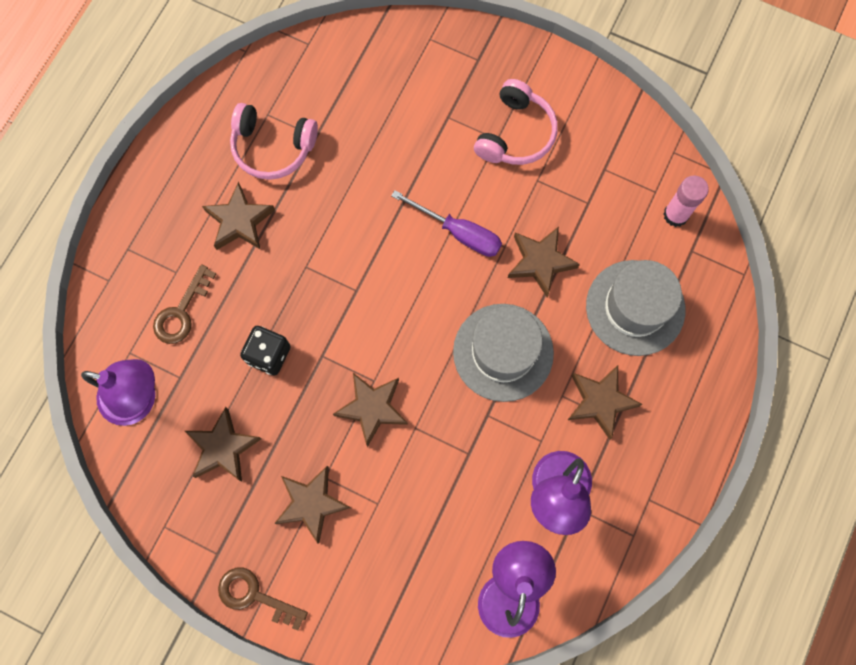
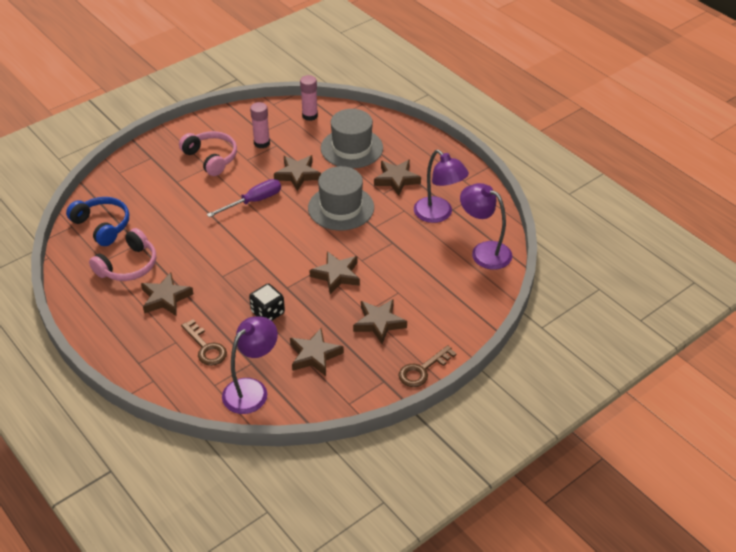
camera: 65 degrees left, 30 degrees down
(325, 78) = (102, 226): none -> blue headphones
(581, 181) = (262, 143): none -> pink glue stick

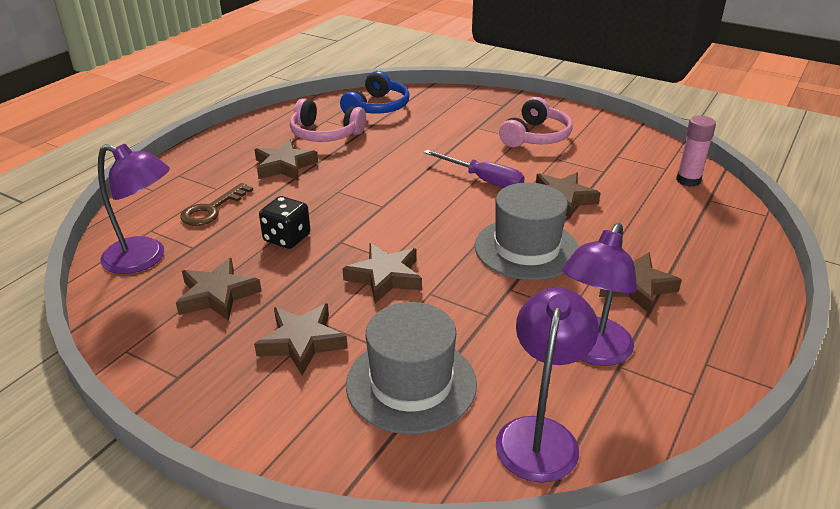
camera: 70 degrees right, 10 degrees down
(262, 143) = (596, 160): pink glue stick -> none
(351, 148) = (660, 228): grey hat -> grey hat (411, 384)
(423, 370) = (209, 418): brown key -> none

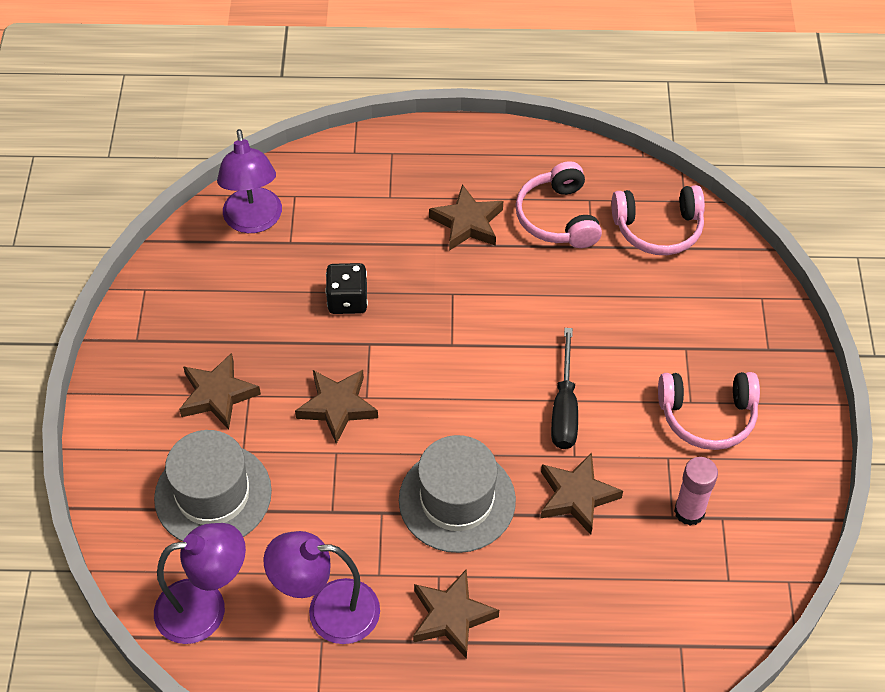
camera: 60 degrees right, 20 degrees up
(212, 209) = (354, 217): brown key -> none
(217, 295) = (239, 302): brown star -> none
(377, 107) = (658, 229): blue headphones -> pink headphones
(483, 180) = (564, 408): purple screwdriver -> black screwdriver
(688, 180) = (713, 612): pink glue stick -> pink glue stick (689, 511)

